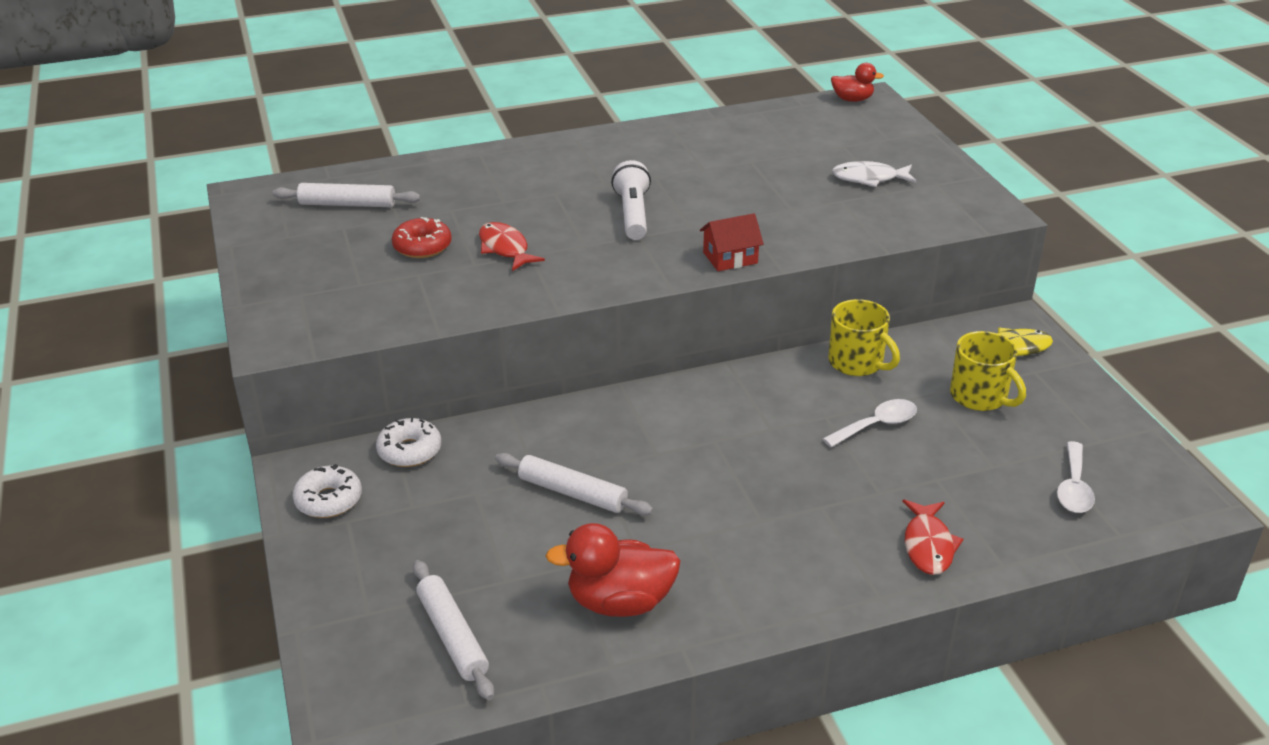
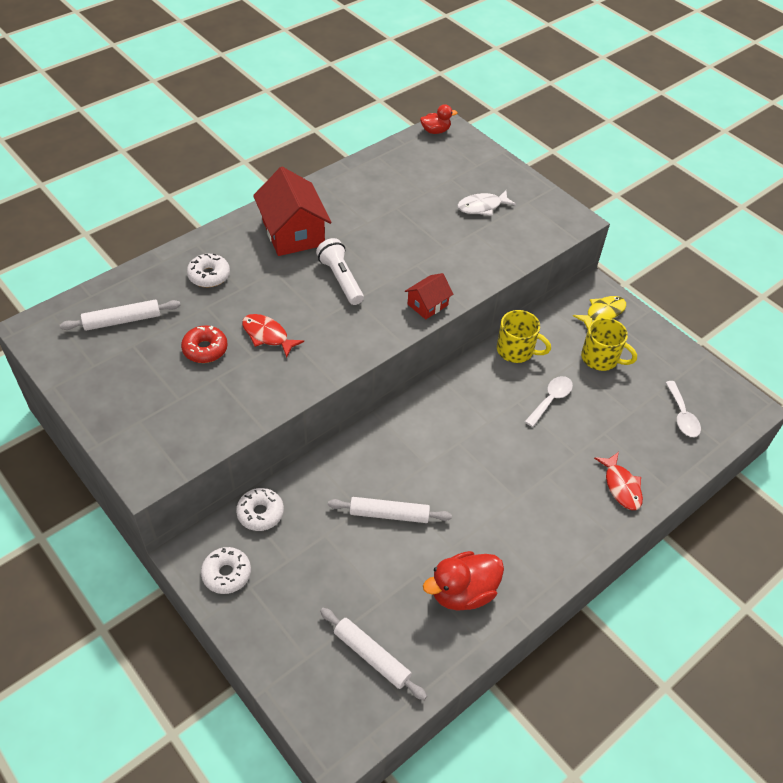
camera: 25 degrees left, 15 degrees up
(474, 183) = (209, 275): none -> white donut
(603, 163) = (293, 233): none -> red house

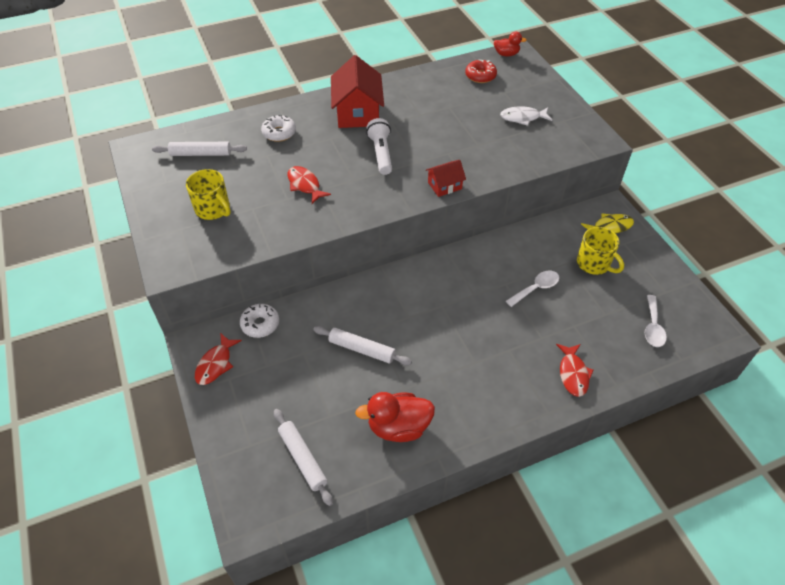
camera: 20 degrees right, 0 degrees up
(205, 349) = (253, 186): red donut -> red donut (480, 76)
(226, 574) = (216, 364): white donut -> red fish
(516, 350) = (520, 243): yellow mug -> yellow mug (213, 209)

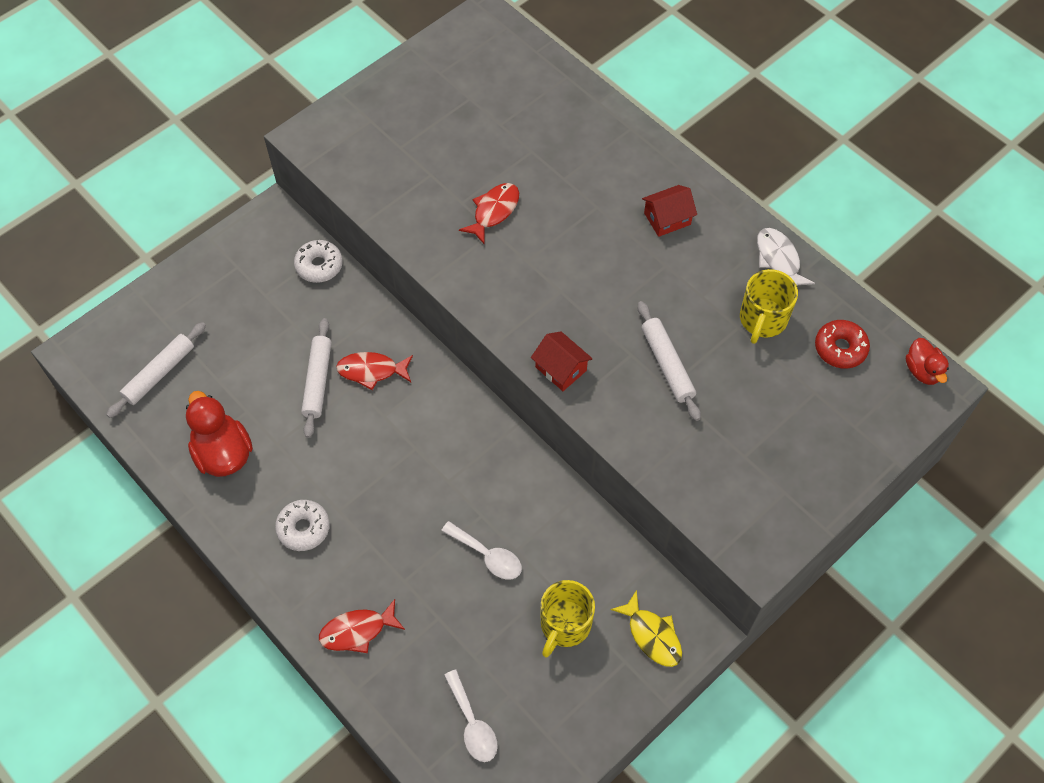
camera: 70 degrees right, 10 degrees up
(201, 154) = (503, 83): white rolling pin -> white rolling pin (667, 364)
(213, 209) = (413, 137): yellow mug -> yellow mug (762, 320)
(216, 364) = (251, 246): red fish -> red fish (371, 371)
(279, 133) = (580, 147): white donut -> white donut (303, 528)
(358, 112) = (667, 219): red house -> red house, size x0.53
(381, 153) = (592, 274): white flashlight -> none
(522, 118) = (761, 432): white fish -> white fish (779, 259)
(652, 327) = (472, 724): white spoon -> white spoon turned 105 degrees counterclockwise

